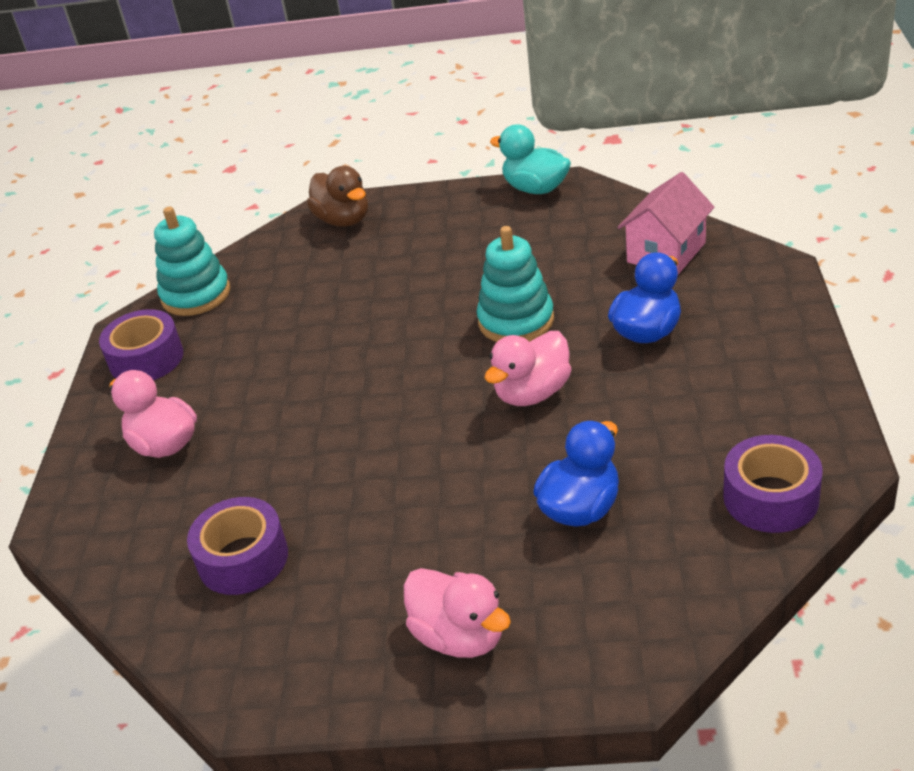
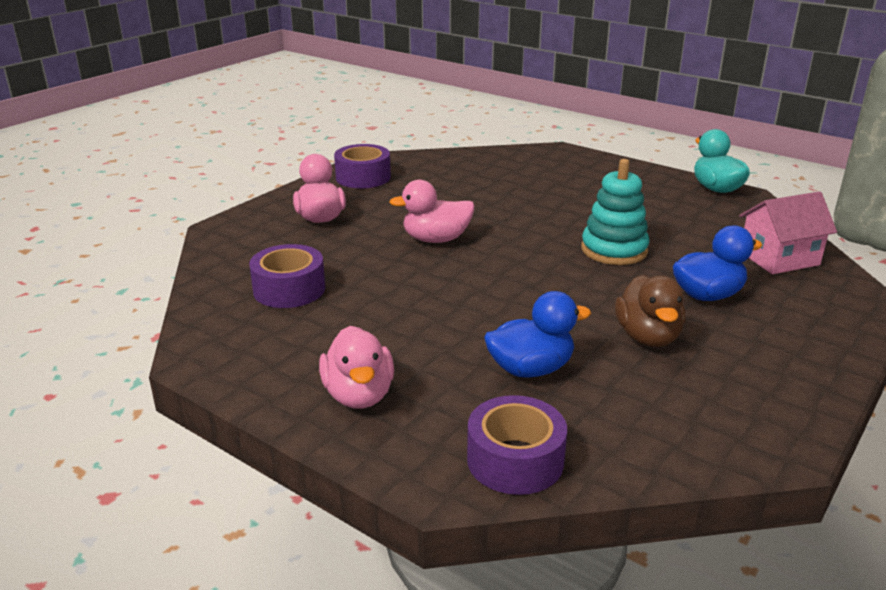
camera: 30 degrees right, 10 degrees down
(196, 295) = (428, 160): turquoise stacking toy -> none
(343, 220) = (561, 159): brown duck -> brown duck (647, 337)
(532, 393) = (577, 292): pink duck -> pink duck (436, 239)
(770, 498) = (690, 437): purple tape -> purple tape (515, 460)

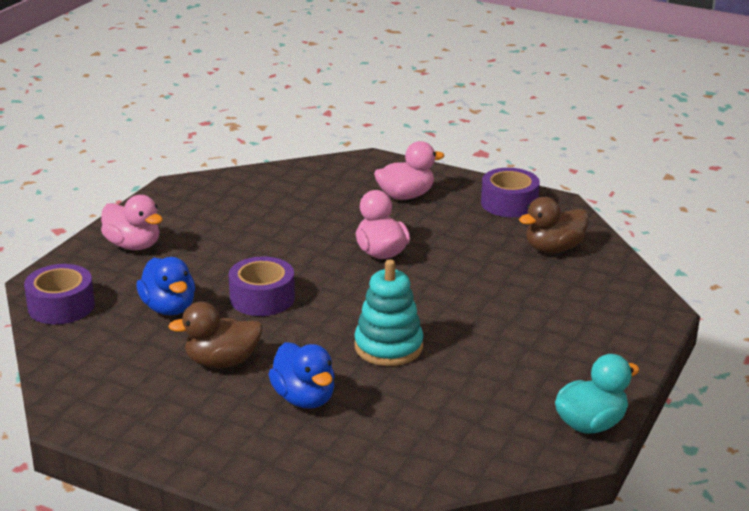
camera: 80 degrees right, 0 degrees up
(289, 289) = (273, 201): purple tape -> purple tape (262, 298)
(359, 395) = (133, 245): pink duck -> pink duck turned 120 degrees counterclockwise
(454, 171) = (553, 248): none -> brown duck
(779, 258) = (401, 453): pink house -> none

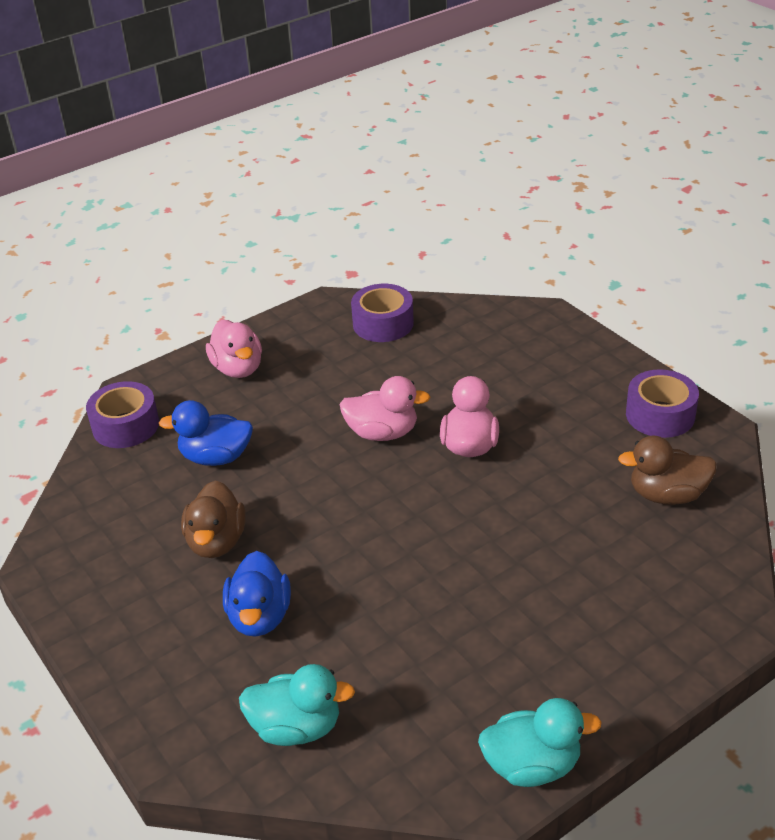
camera: 30 degrees right, 10 degrees up
(169, 308) = (216, 457): blue duck -> blue duck turned 90 degrees clockwise
(222, 362) = (216, 542): brown duck -> brown duck turned 105 degrees counterclockwise
(262, 298) = (310, 471): purple tape -> purple tape (383, 324)
(388, 347) = (389, 577): turquoise stacking toy -> none
(397, 455) = (296, 727): none -> turquoise duck
(405, 196) = (550, 374): pink duck -> pink duck (382, 433)

